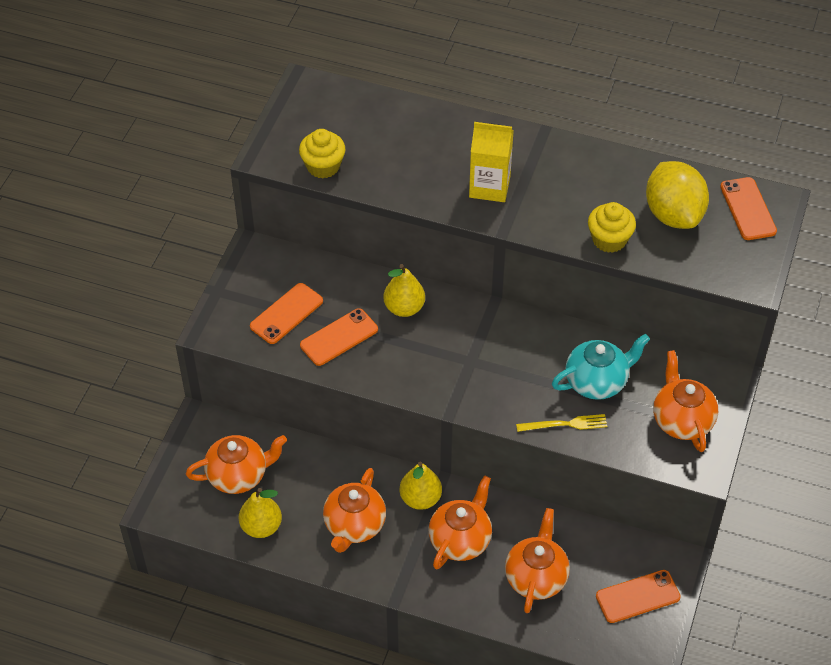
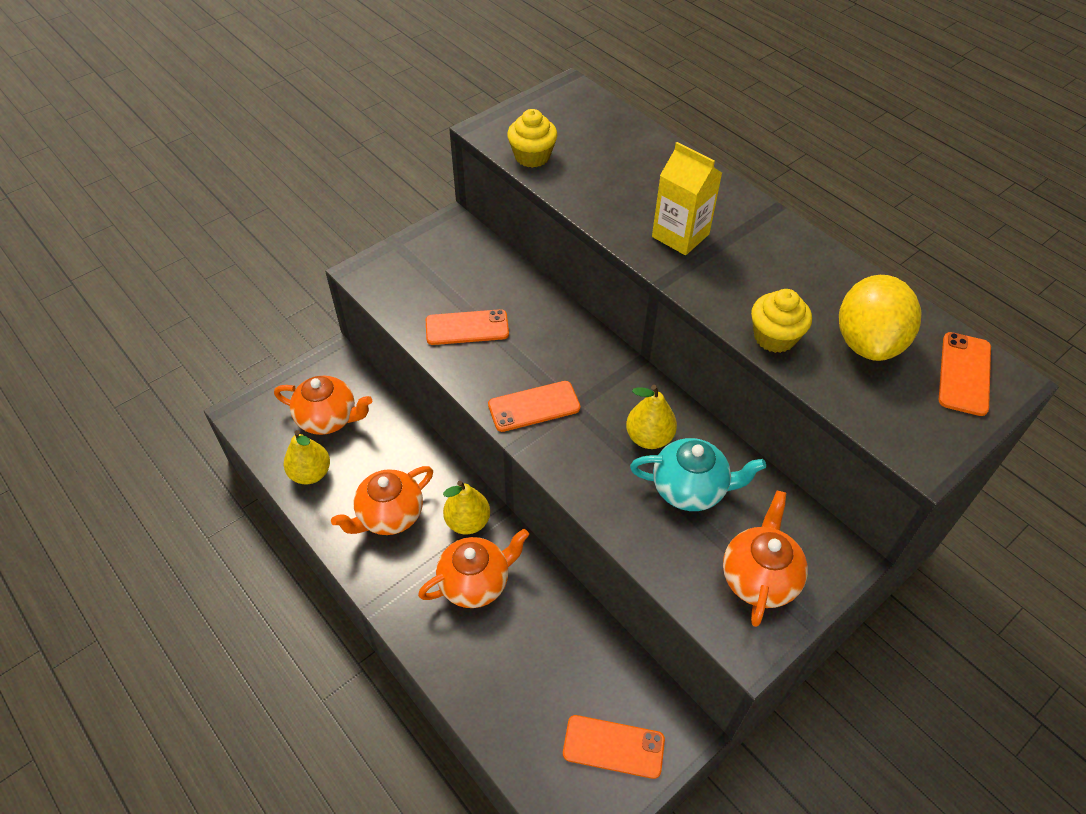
camera: 30 degrees right, 0 degrees up
(286, 314) = (437, 287): orange phone -> orange phone (534, 406)
(404, 308) = (547, 329): yellow pear -> yellow pear (649, 437)
(536, 577) = (522, 663): orange teapot -> none
(565, 424) = (625, 516): yellow fork -> none

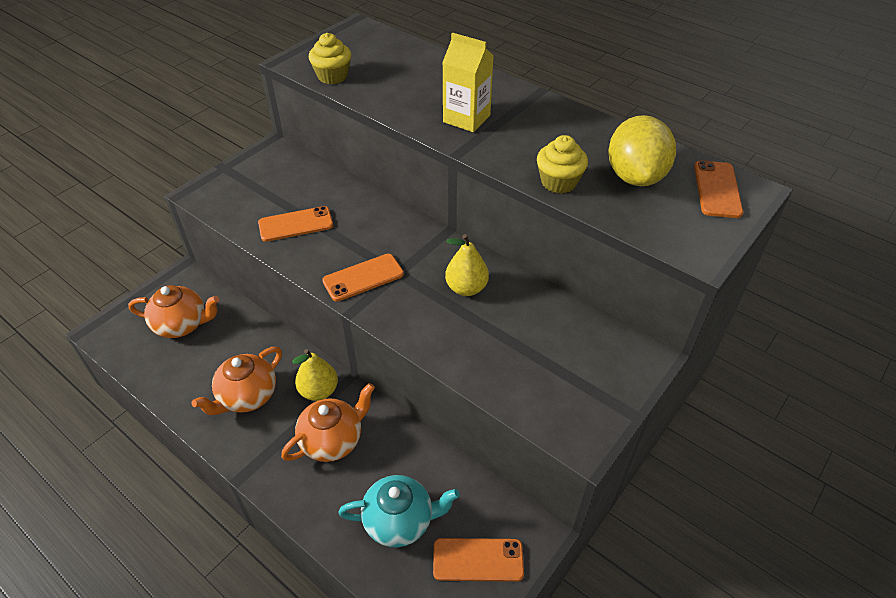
camera: 10 degrees left, 5 degrees down
(311, 473) = (170, 372): yellow pear -> none
(690, 489) = (509, 323): turquoise teapot -> turquoise teapot (400, 521)
(759, 577) = (580, 384): orange teapot -> none

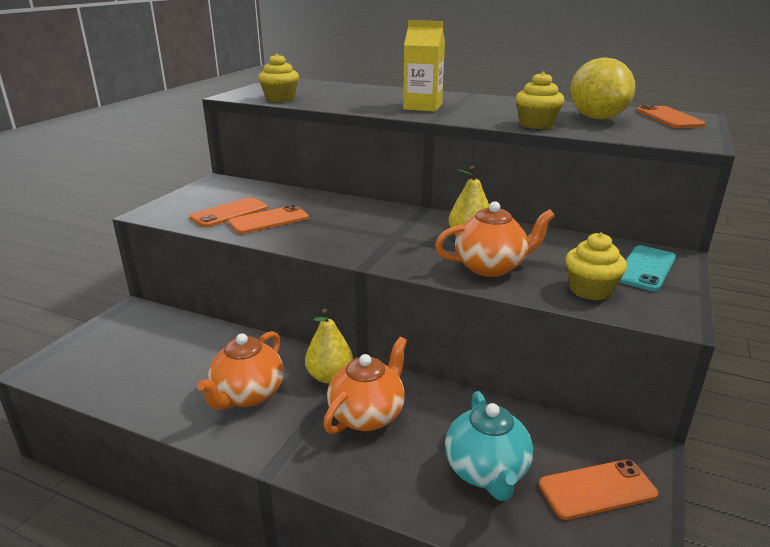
camera: 15 degrees left, 20 degrees down
(182, 325) = (144, 348): orange teapot -> orange teapot (491, 267)
(363, 277) = (361, 243): orange phone -> orange phone (229, 213)
(400, 521) = (486, 472): turquoise teapot -> turquoise teapot turned 105 degrees clockwise
(533, 389) = (590, 290): none -> yellow cupcake
(607, 369) = (645, 268): none -> turquoise phone

